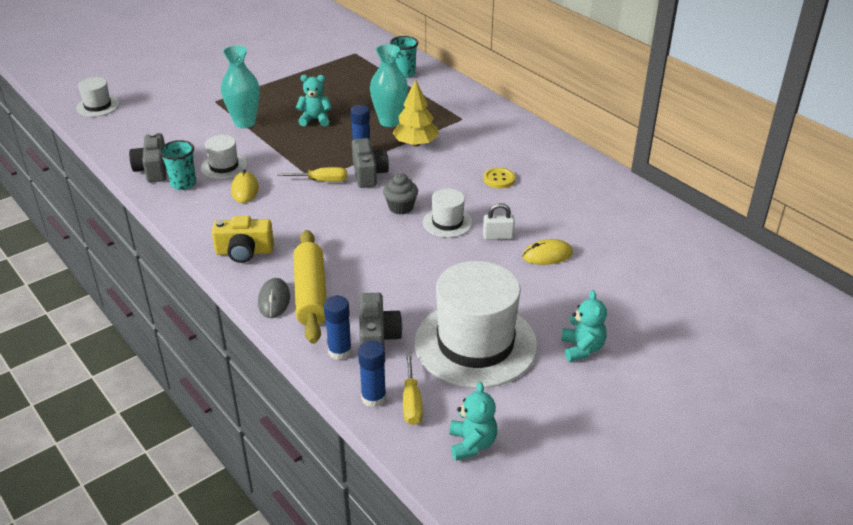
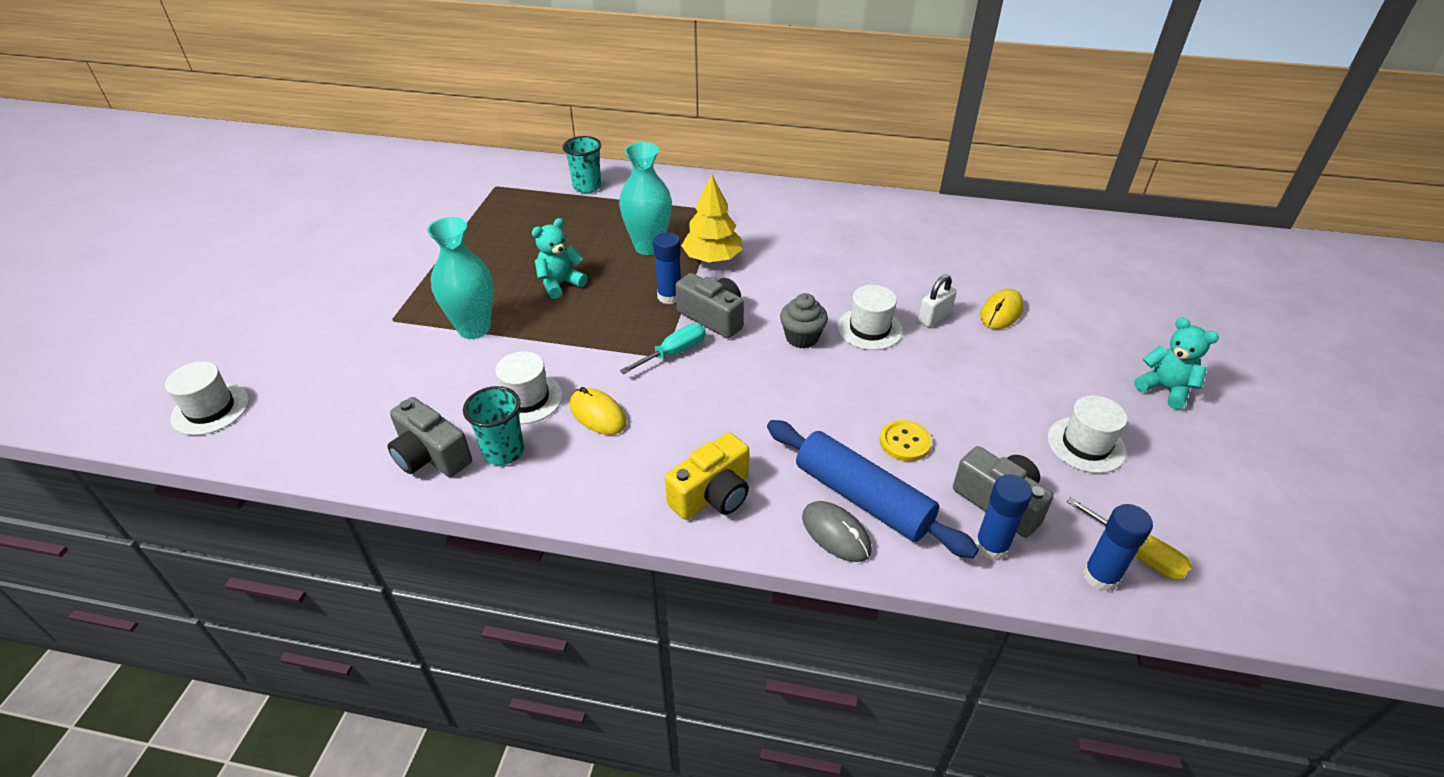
camera: 40 degrees left, 5 degrees up
(311, 294) = (862, 498): yellow rolling pin -> blue rolling pin
(321, 181) = (673, 353): yellow screwdriver -> turquoise screwdriver
(472, 444) = (1245, 557): turquoise teddy bear -> none
(475, 343) = (1086, 445): white hat -> white hat, size x0.48
(499, 179) = (847, 257): yellow button -> yellow button (905, 442)

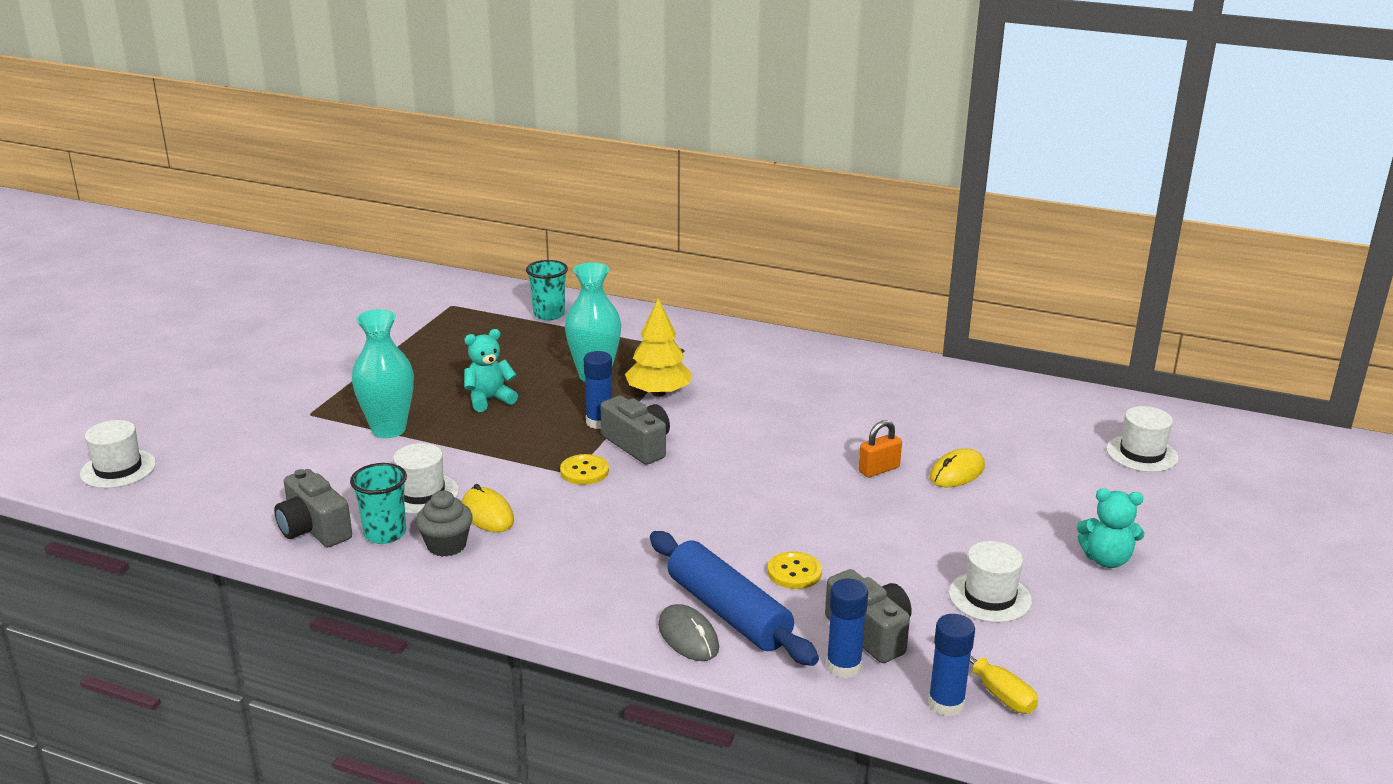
camera: 10 degrees right, 15 degrees down
(673, 353) = (584, 471): turquoise screwdriver -> yellow button
(713, 495) = (577, 591): yellow camera -> none
(802, 338) = (725, 472): grey cupcake -> grey cupcake (446, 545)
(869, 329) = (802, 472): white hat -> white hat (1142, 453)
(934, 317) = (879, 469): white padlock -> orange padlock
(1165, 389) = (1106, 560): turquoise teddy bear -> turquoise teddy bear turned 135 degrees clockwise

